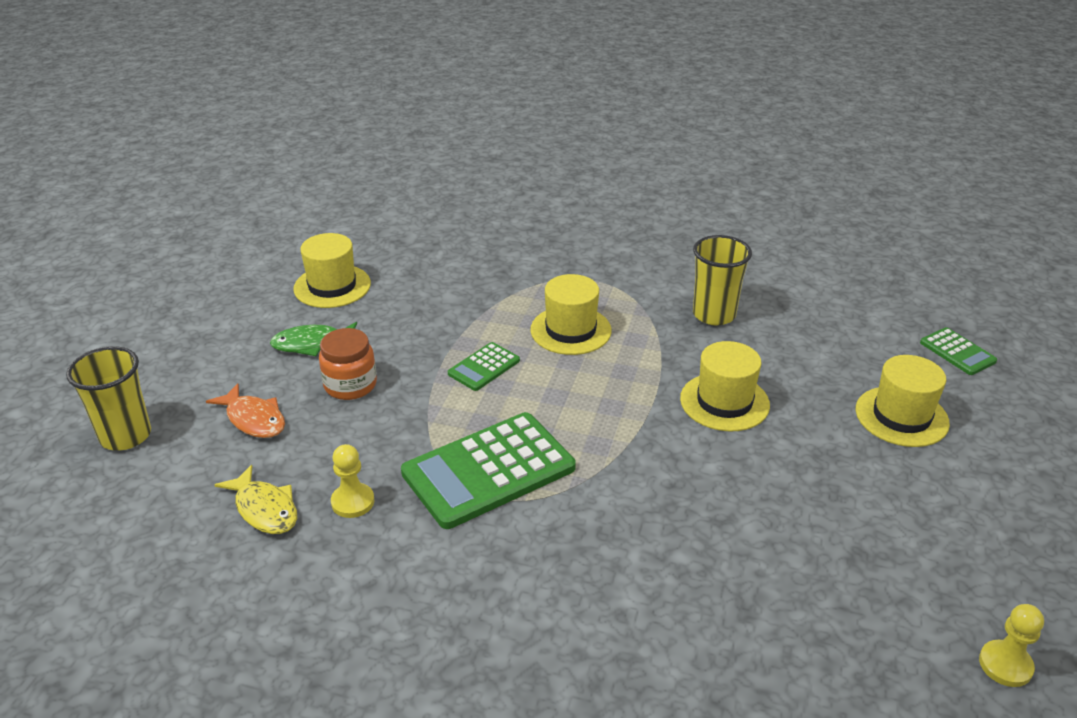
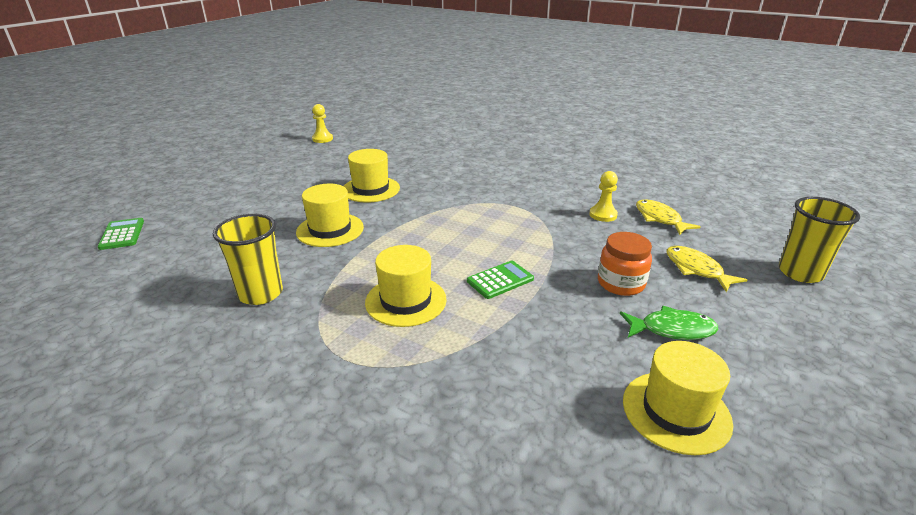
camera: 165 degrees left, 5 degrees down
(254, 419) = (696, 269): orange fish -> yellow fish
(488, 470) = (514, 217): green calculator -> none
(901, 416) = (228, 207): yellow hat -> yellow hat (370, 189)

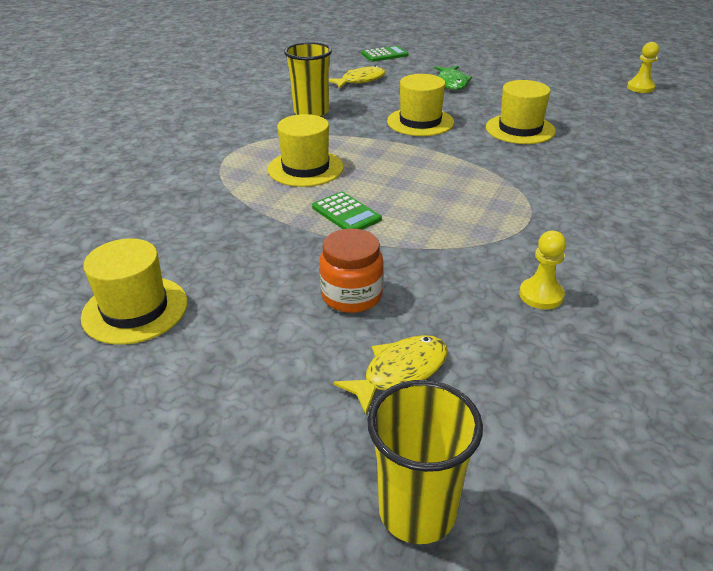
camera: 85 degrees right, 5 degrees up
(659, 219) = (558, 356): yellow fish -> yellow fish (360, 80)
(672, 329) = (259, 326): green fish -> green fish (452, 83)

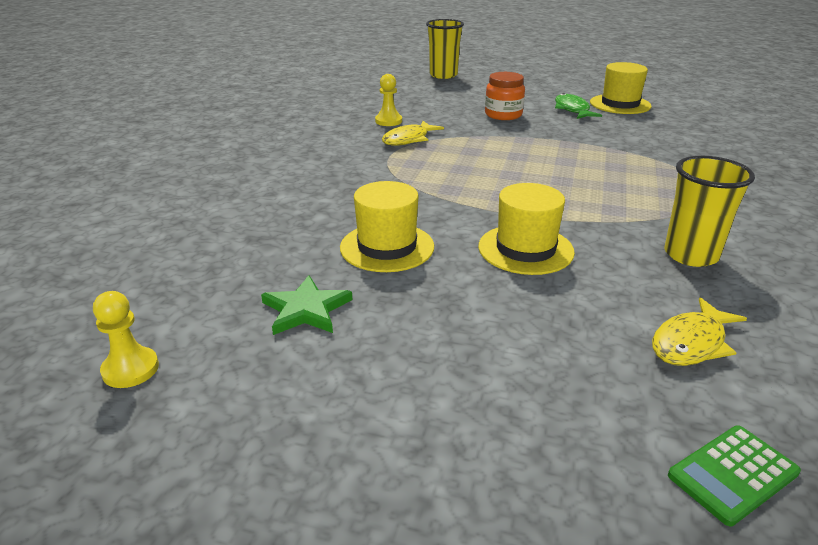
camera: 170 degrees right, 5 degrees down
(305, 168) = (611, 181): yellow hat -> none
(346, 213) = (540, 150): green calculator -> none
(400, 372) = (462, 96): yellow fish -> yellow fish (408, 139)
(452, 83) = (510, 351): green fish -> green fish (572, 110)
(563, 102) = (306, 310): none -> green star

